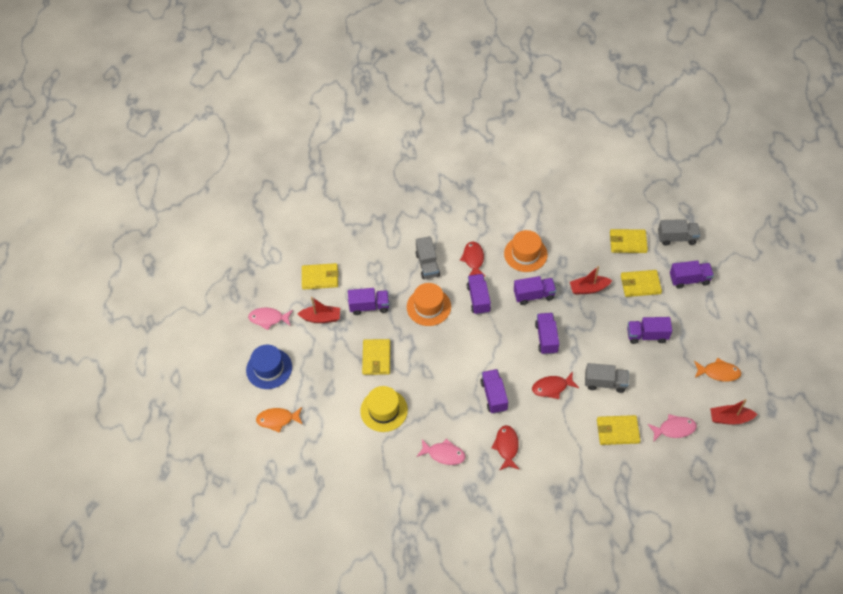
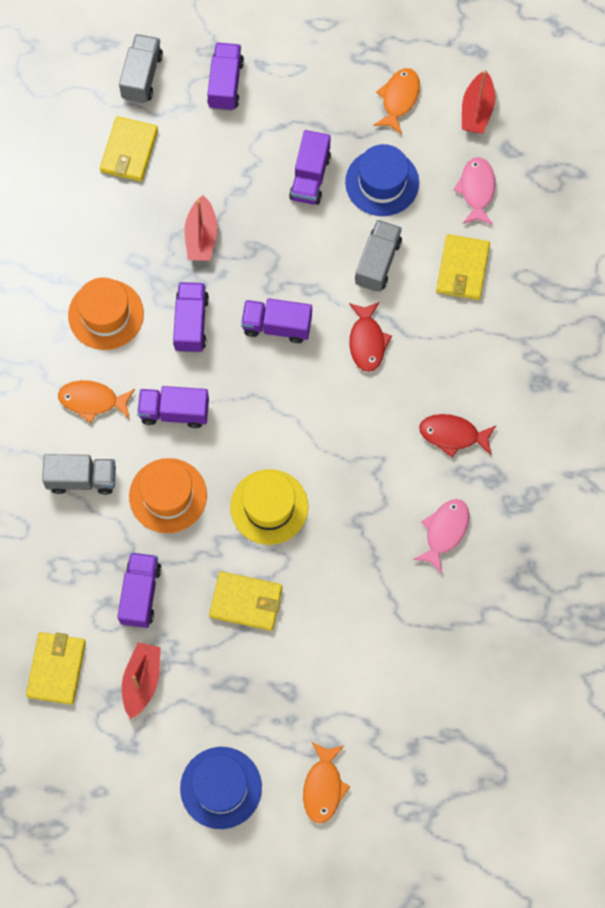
camera: 80 degrees left, 15 degrees up
(268, 319) = (119, 774): pink fish -> none
(384, 410) = (346, 609): yellow hat -> yellow hat (269, 507)
(473, 259) = (92, 401): red fish -> orange fish
(494, 396) = (361, 432): purple truck -> none
(640, 284) = (215, 158): yellow wallet -> none
(658, 374) = (382, 182): none -> blue hat

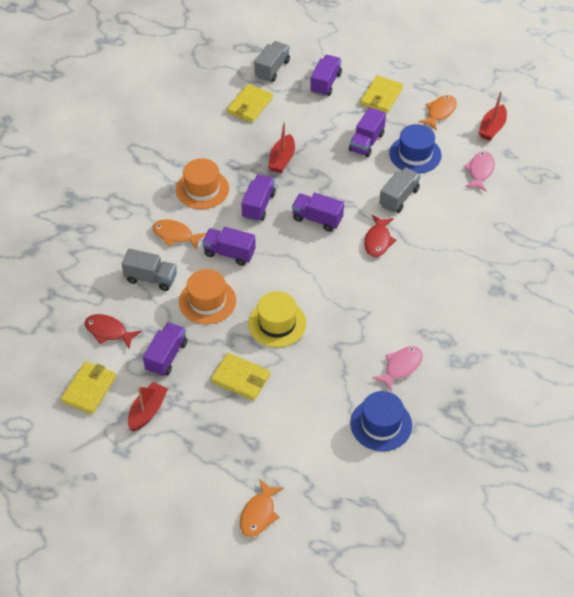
camera: 15 degrees right, 20 degrees down
(221, 787) = (181, 495): blue hat -> blue hat (381, 424)
(453, 435) = (424, 309): red fish -> red fish (108, 331)
(462, 269) = (458, 213): yellow wallet -> yellow wallet (381, 96)

